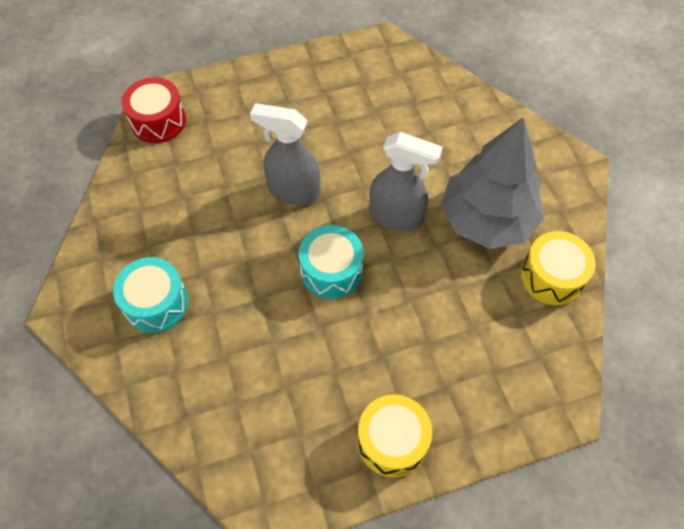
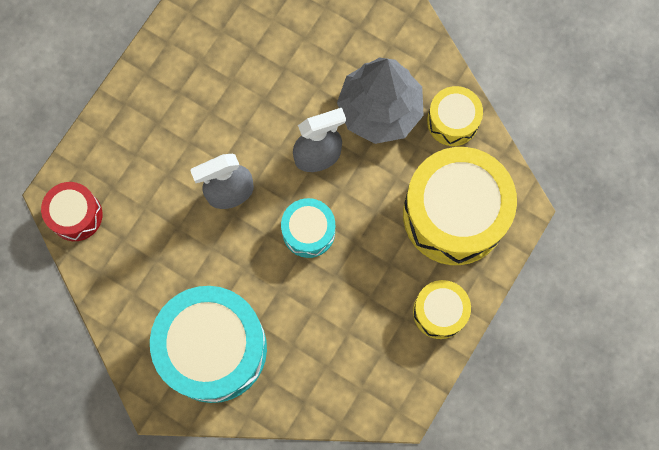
camera: 40 degrees left, 15 degrees up
(156, 303) = (213, 349): turquoise drum -> turquoise drum, size x1.96
(485, 360) = (454, 214): none -> yellow drum

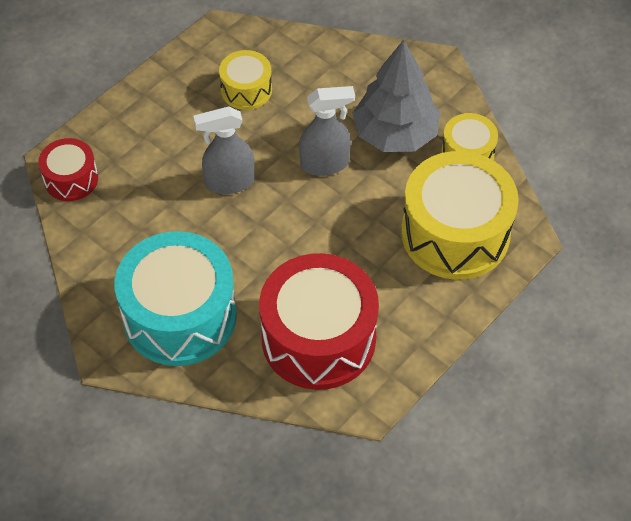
camera: 10 degrees right, 20 degrees down
(308, 231) = (301, 227): turquoise drum -> none
(346, 350) = (318, 338): none -> red drum
(439, 312) = (424, 318): yellow drum -> yellow drum (246, 90)

